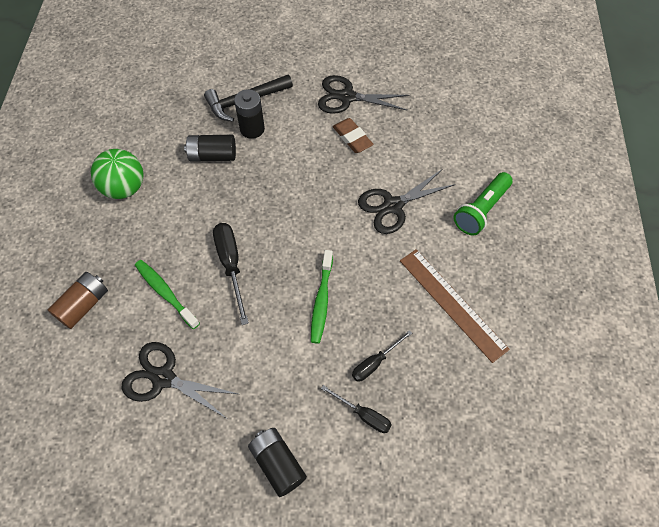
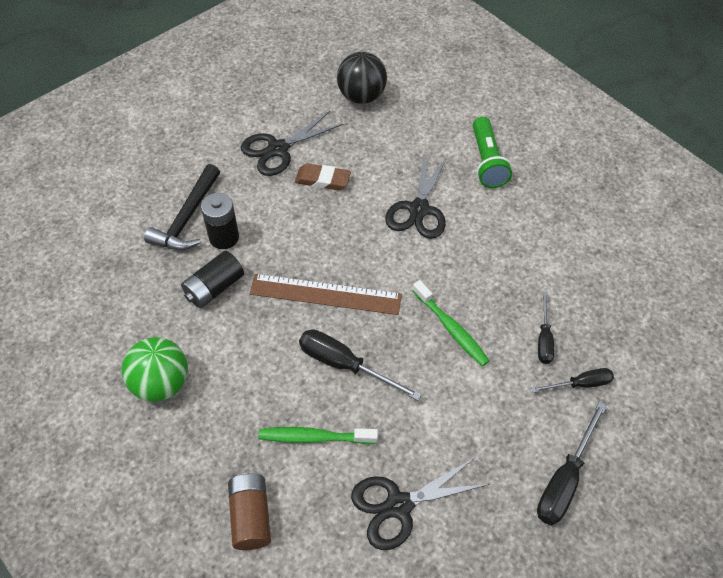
camera: 45 degrees left, 5 degrees down
(277, 464) = (564, 479): black battery -> black screwdriver
(443, 100) = (361, 96): none -> black ball
(452, 303) = (546, 247): brown ruler -> brown ruler (325, 294)

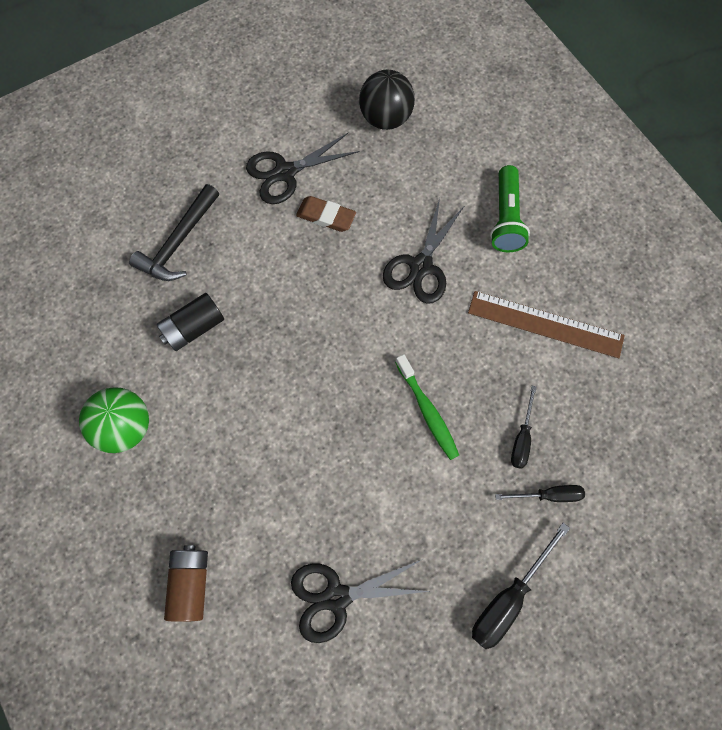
camera: 10 degrees right, 15 degrees up
(224, 237) = (212, 270): black battery -> none
(314, 437) = (266, 510): green toothbrush -> none
(325, 294) = (305, 352): brown ruler -> brown ruler (545, 324)
(344, 365) = (311, 435): black screwdriver -> none

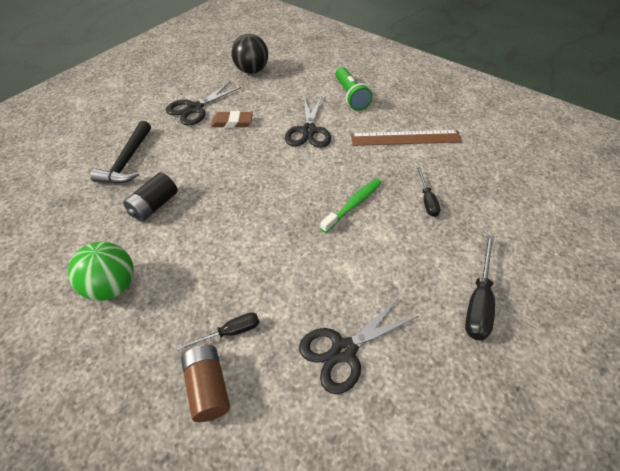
camera: 20 degrees left, 20 degrees down
(427, 411) = (353, 204): green toothbrush -> green toothbrush turned 90 degrees counterclockwise
(548, 495) = (465, 227): black screwdriver -> black screwdriver (230, 332)

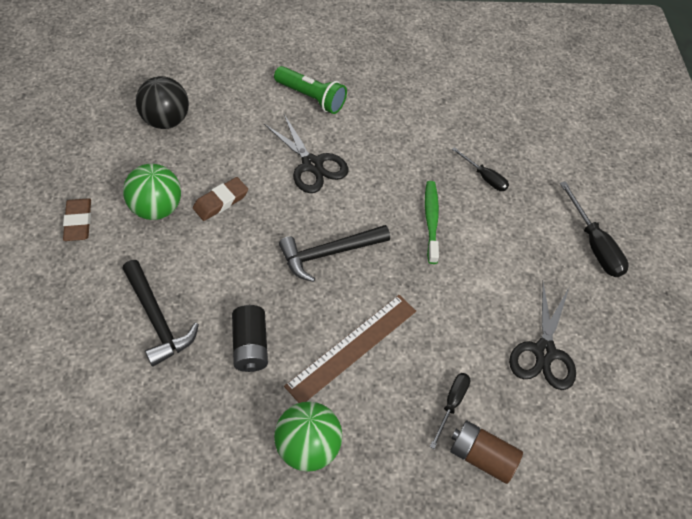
camera: 45 degrees left, 5 degrees up
(151, 95) = (78, 222): none -> brown eraser
(195, 108) = (157, 208): black scissors -> green ball
(261, 184) = (329, 253): none -> black hammer
(405, 138) = (409, 120): brown ruler -> brown ruler (352, 347)

